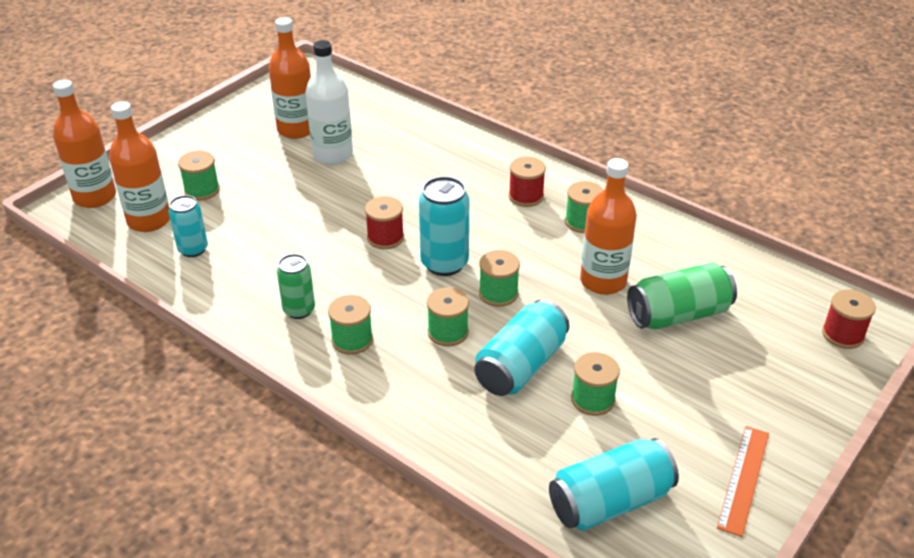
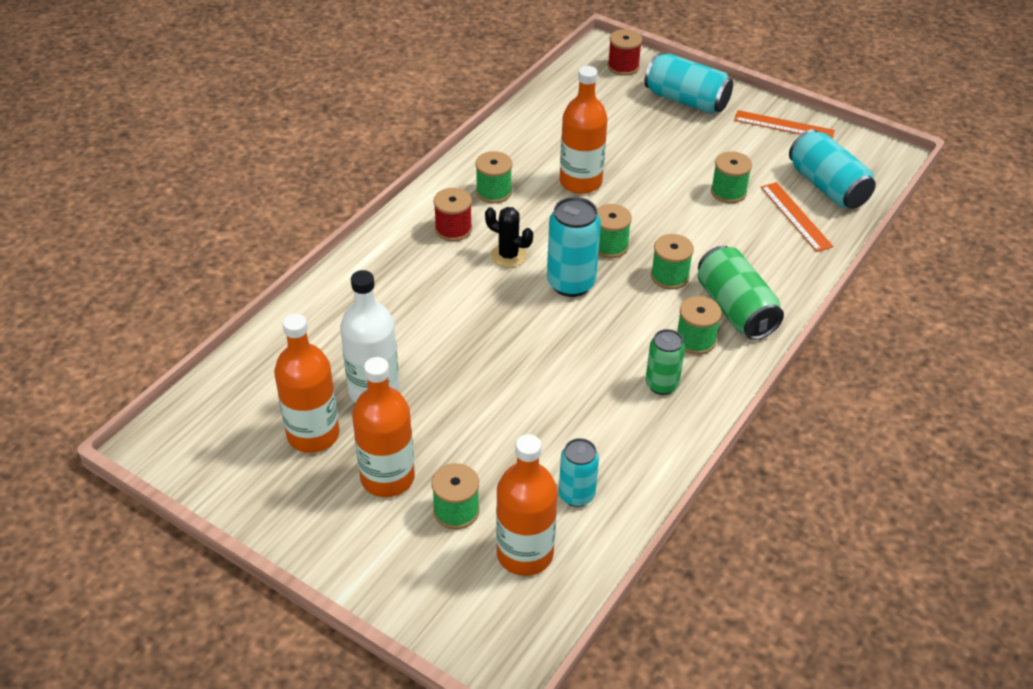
camera: 95 degrees left, 5 degrees up
(95, 197) = (478, 631): orange bottle -> orange bottle (387, 478)
(385, 238) = (534, 330): red spool -> none
(487, 227) = (508, 255): none -> black cactus
(521, 366) = (701, 231): turquoise can -> turquoise can (686, 100)
(547, 456) = (796, 216): none -> orange ruler
(678, 314) = (617, 143): green can -> green can (735, 309)

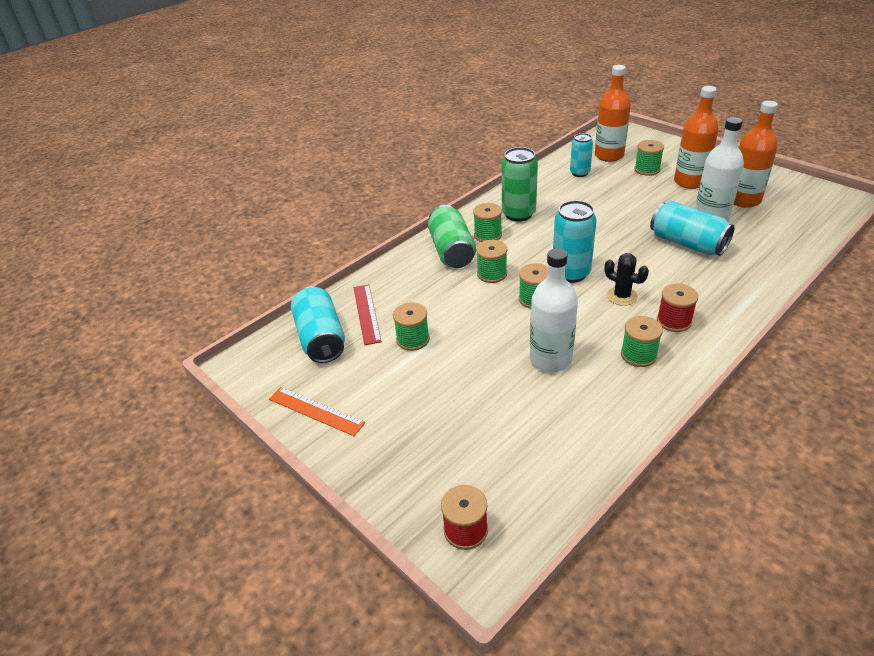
camera: 165 degrees left, 5 degrees down
(580, 182) = (550, 359): orange bottle -> white bottle
(661, 384) = (518, 214): green can -> green can, size x1.57
(686, 100) = (405, 458): turquoise can -> turquoise can (687, 243)
(796, 216) = (366, 313): orange ruler -> red ruler

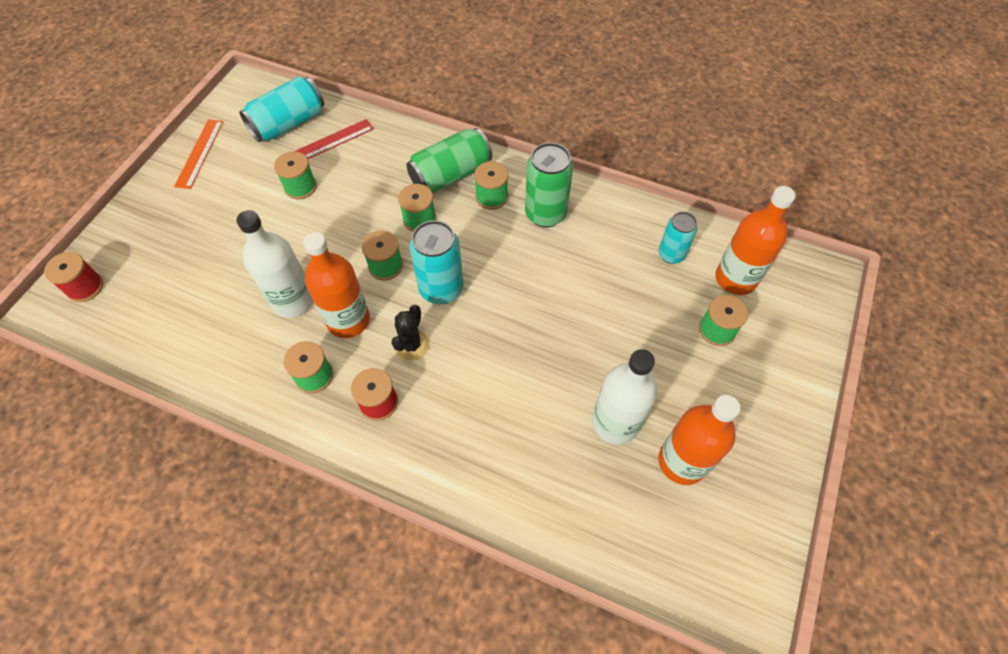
camera: 65 degrees right, 20 degrees up
(687, 243) = (542, 400): turquoise can -> none
(689, 182) = (705, 387): orange bottle -> orange bottle (348, 320)

